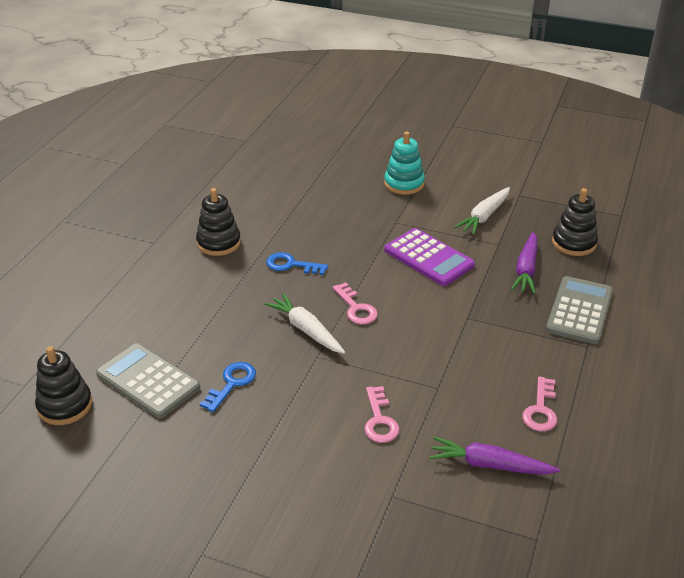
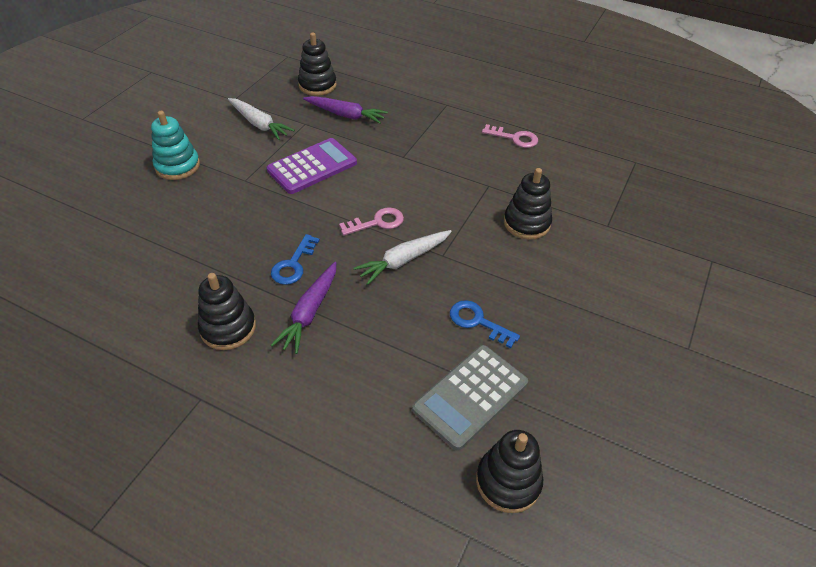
camera: 85 degrees left, 10 degrees up
(379, 420) = (526, 223): pink key -> black stacking toy
(489, 465) = (571, 171): purple carrot -> purple carrot (309, 312)
(579, 311) = (405, 99): grey calculator -> none

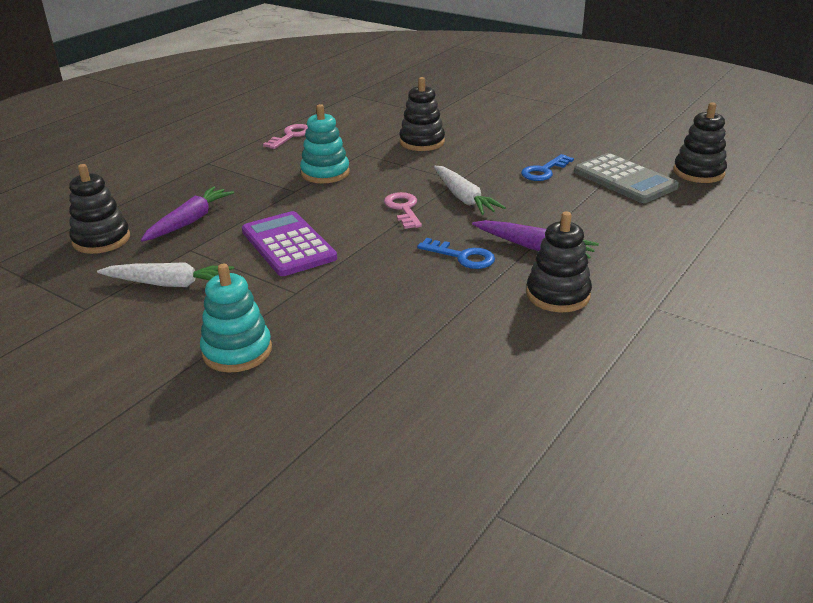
camera: 80 degrees left, 15 degrees down
(259, 124) = (169, 284): white carrot -> white carrot turned 45 degrees clockwise
(440, 168) = (325, 173): none -> turquoise stacking toy

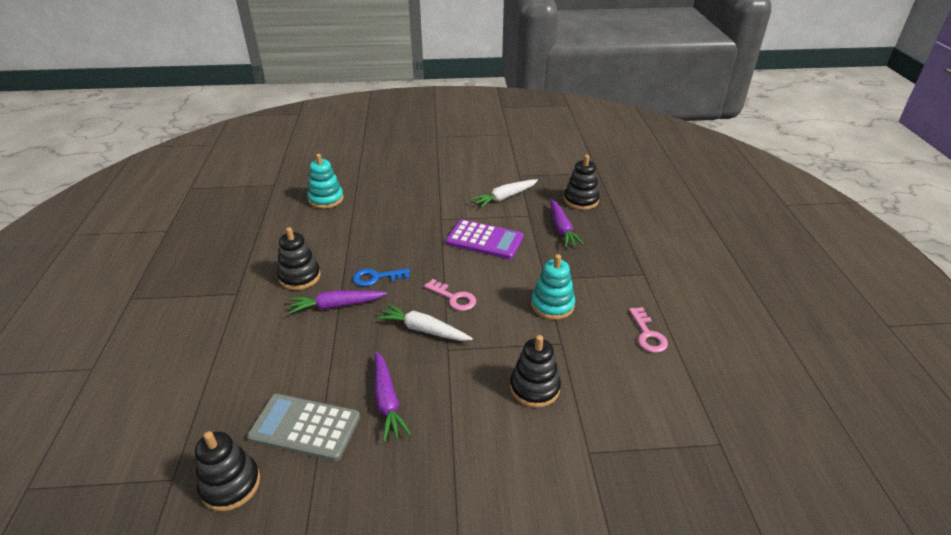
camera: 140 degrees right, 5 degrees up
(237, 351) = (428, 188): turquoise stacking toy -> turquoise stacking toy (326, 199)
(544, 171) = (387, 401): blue key -> purple carrot

